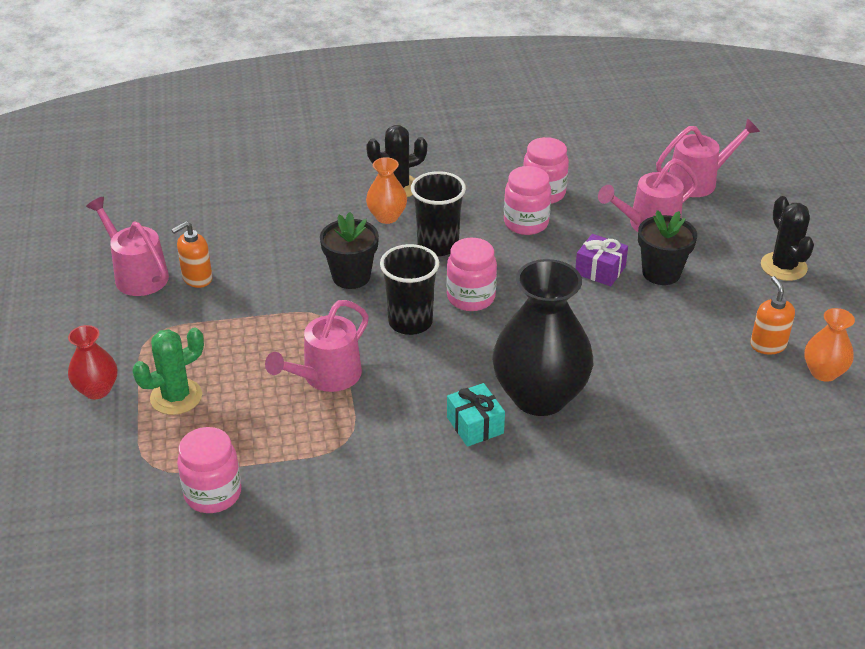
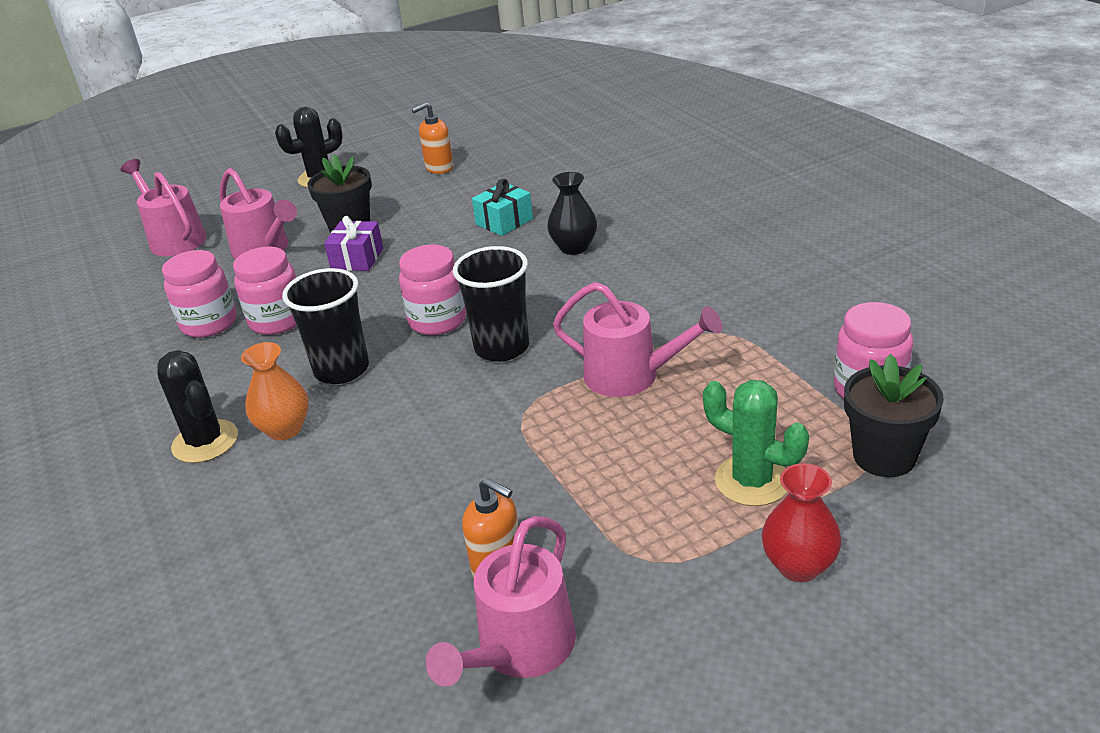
camera: 105 degrees left, 5 degrees down
(351, 276) = (432, 417): black flower pot -> black flower pot (884, 456)
(475, 425) = (638, 269): turquoise gift -> turquoise gift (504, 222)
(539, 396) = (574, 247): black vase -> black vase, size x0.49
(823, 372) = (463, 144): orange vase -> none

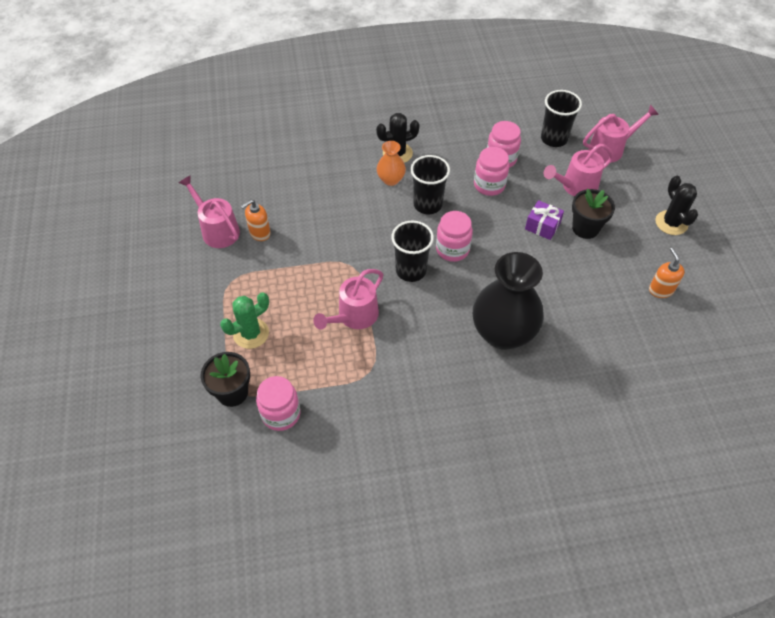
camera: 105 degrees right, 20 degrees up
(152, 287) = (554, 139): none -> black cup
(504, 222) = (557, 306): turquoise gift -> none
(574, 247) = (503, 333): black vase -> black vase, size x2.04
(799, 566) = (196, 328): red vase -> none

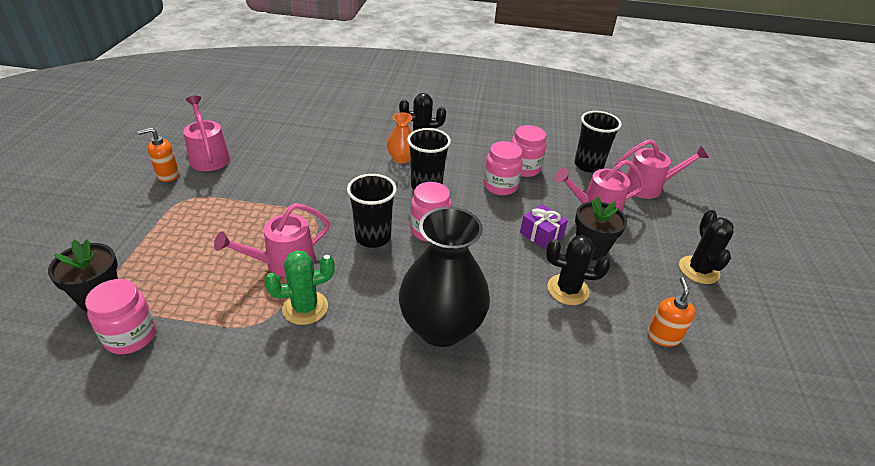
camera: 15 degrees right, 15 degrees down
(251, 333) = (166, 248): green cactus -> green cactus (305, 308)
(259, 233) = (245, 168): orange soap dispenser -> orange soap dispenser (168, 175)
(581, 272) = (568, 290): none -> black cactus

